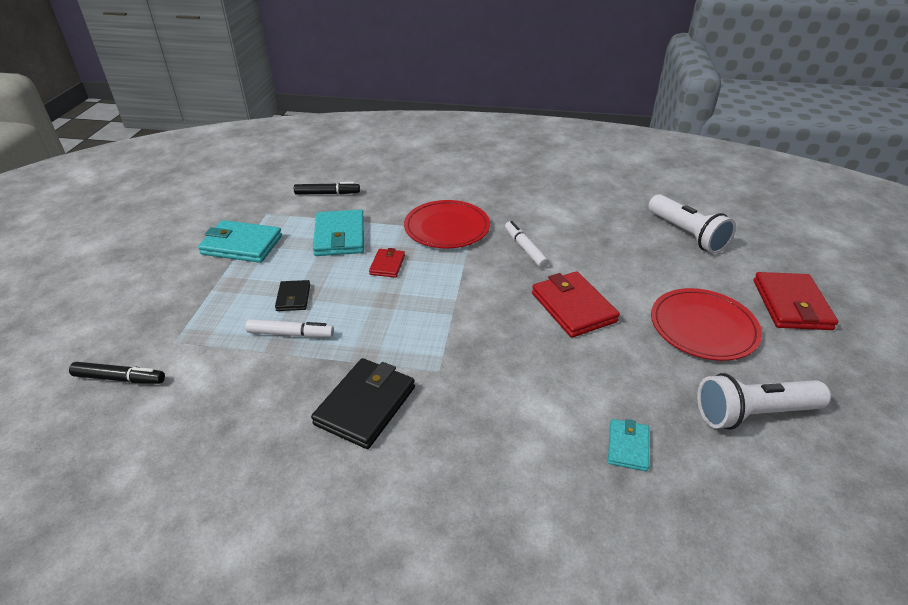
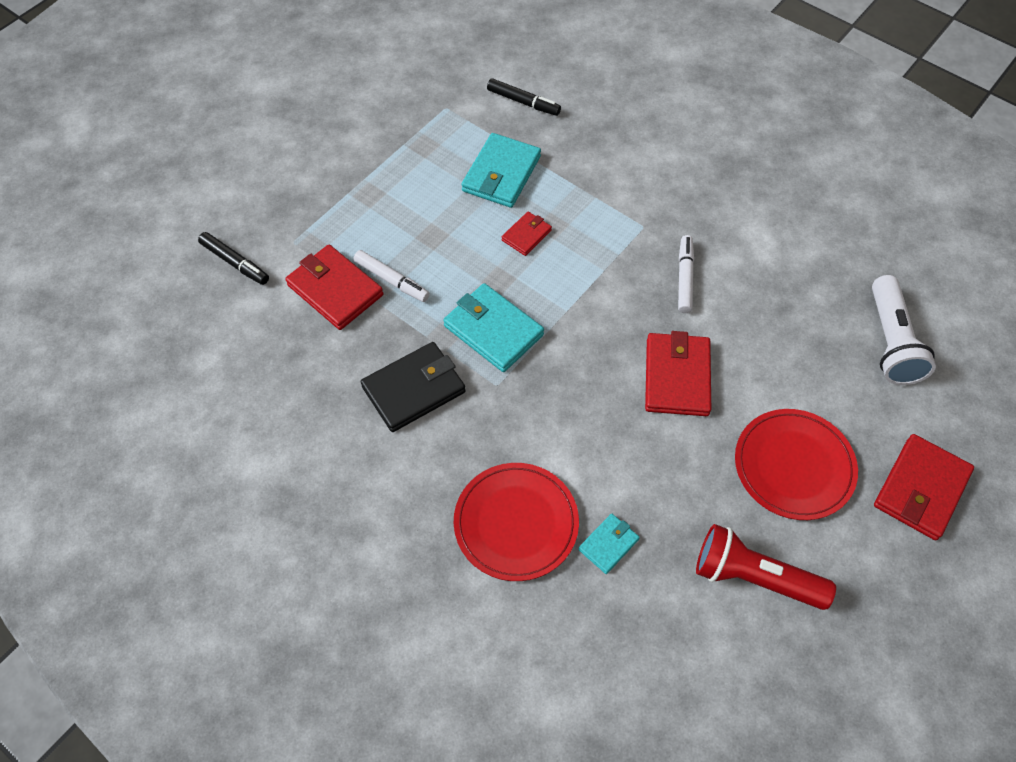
camera: 30 degrees right, 20 degrees up
(239, 361) = (335, 290): none -> red wallet
(242, 245) = (401, 144): turquoise wallet -> turquoise wallet (493, 330)
(293, 298) = (415, 237): black wallet -> none
(447, 227) = (620, 210): red plate -> red plate (516, 523)
(753, 413) = (754, 577): white flashlight -> red flashlight

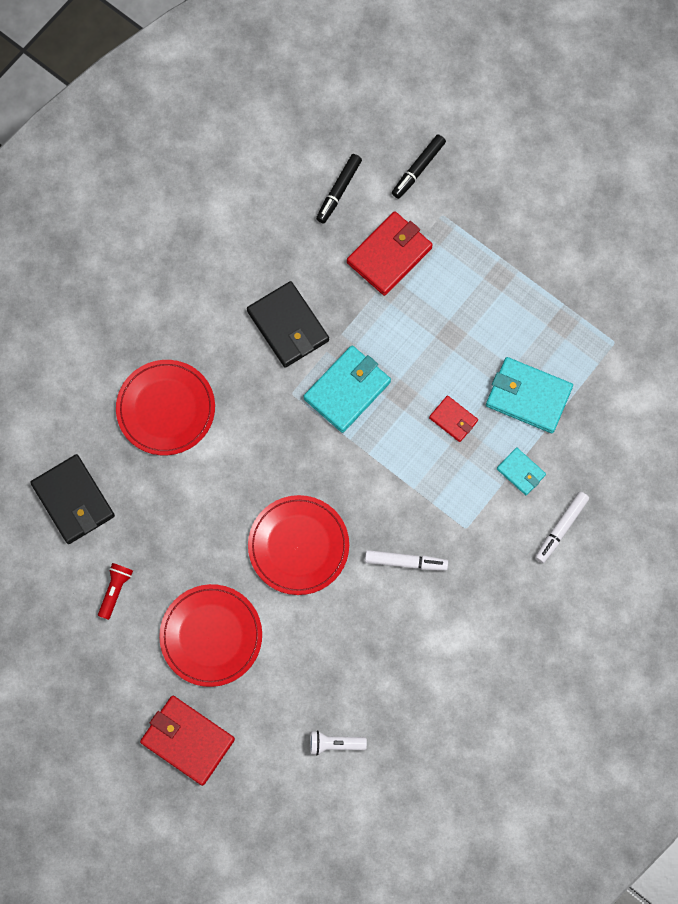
camera: 90 degrees right, 15 degrees up
(392, 280) = (400, 302): white marker -> white marker (561, 528)
(523, 102) = (625, 418): black marker -> black marker (338, 191)
(608, 544) = (146, 479): turquoise wallet -> turquoise wallet (520, 472)
(642, 635) = (73, 500): none -> black wallet
(677, 377) = (298, 546): red wallet -> red plate
(754, 577) = (115, 590): red flashlight -> red flashlight, size x0.53
(891, 342) = (335, 744): white flashlight -> white flashlight, size x0.53

